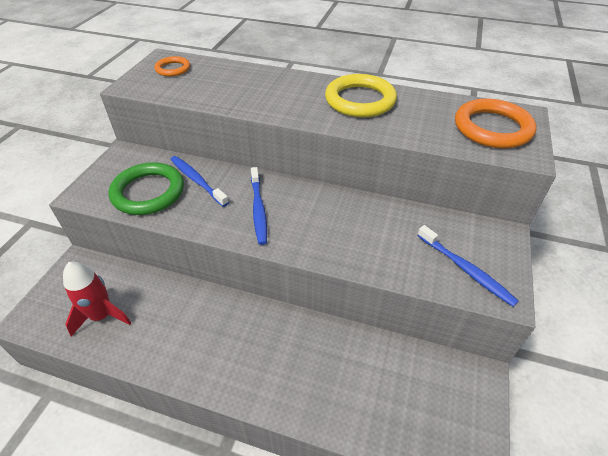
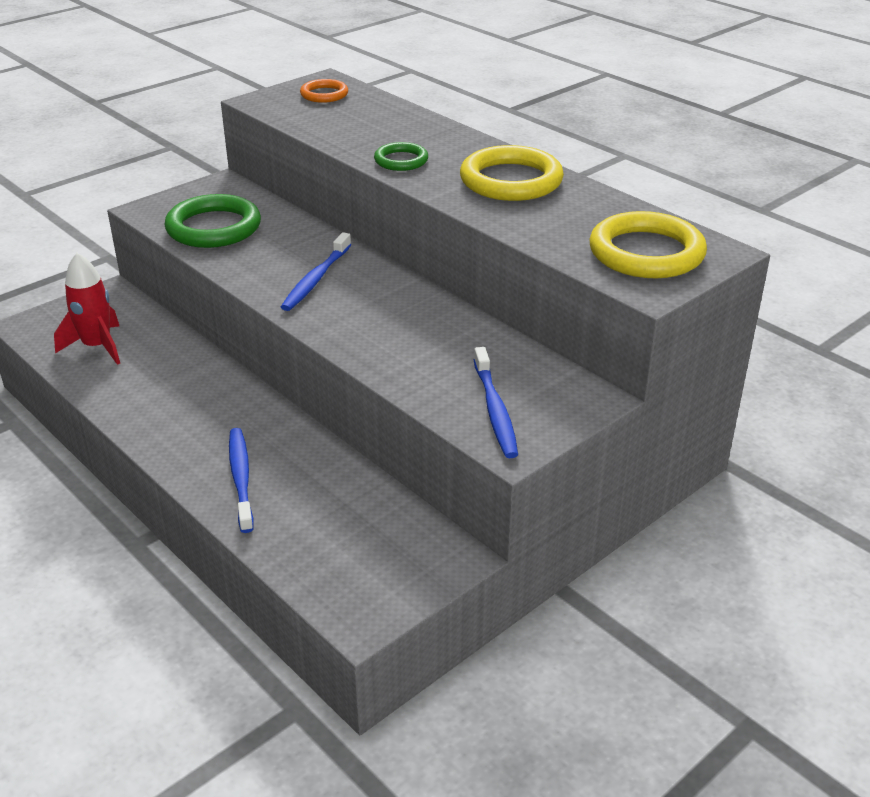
camera: 30 degrees right, 10 degrees down
(197, 180) = (276, 232): blue toothbrush -> blue toothbrush (241, 478)
(277, 105) = (401, 160): none -> green ring
(492, 128) = (646, 253): orange ring -> yellow ring

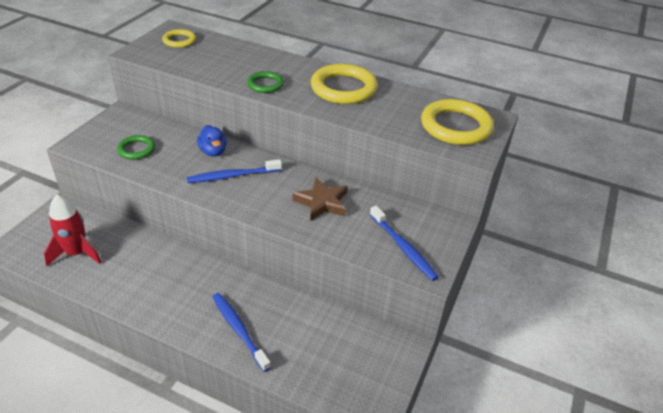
camera: 25 degrees left, 5 degrees up
(214, 227) = (136, 149): green ring -> green ring, size x0.55
(310, 246) = (213, 151): none -> blue duck
(316, 279) = (232, 176): blue toothbrush -> blue toothbrush turned 75 degrees clockwise
(324, 94) = (179, 41): orange ring -> yellow ring
(417, 333) = (322, 202): none -> brown star

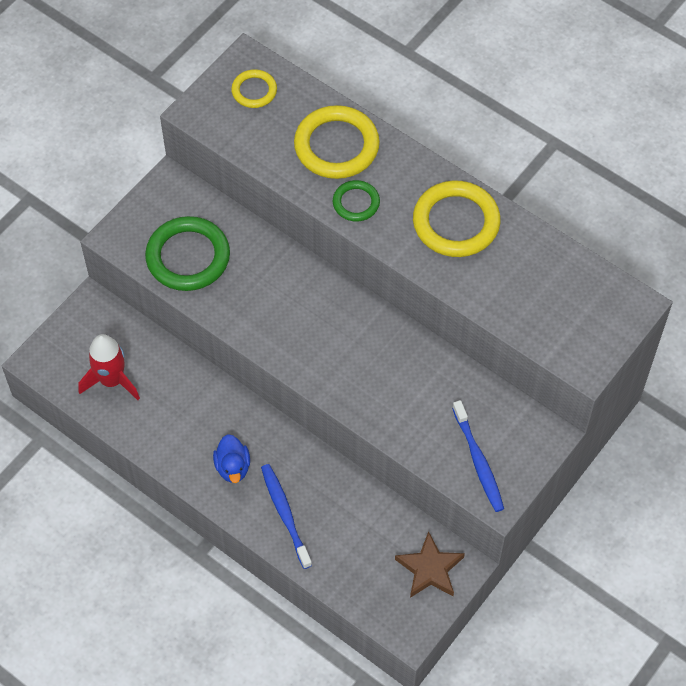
camera: 15 degrees right, 20 degrees up
(136, 149) = (188, 257): green ring -> green ring, size x1.83
(213, 151) = (281, 273): blue duck -> blue duck (233, 467)
(232, 176) = (300, 320): blue toothbrush -> none
(322, 202) = (400, 379): brown star -> brown star (429, 569)
(455, 126) = (578, 315): yellow ring -> yellow ring (336, 146)

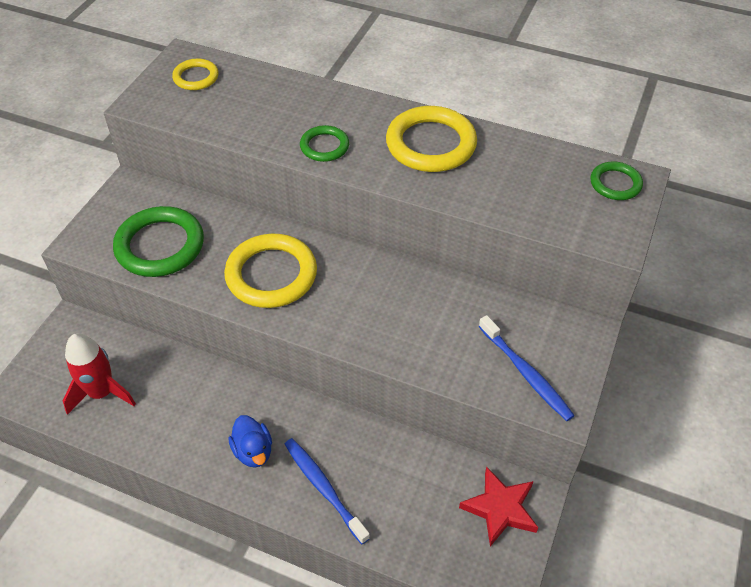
camera: 15 degrees left, 10 degrees down
(336, 146) = (290, 105): yellow ring -> yellow ring (271, 275)
(429, 569) = (500, 508): brown star -> red star
(611, 306) = (615, 184): none -> green ring

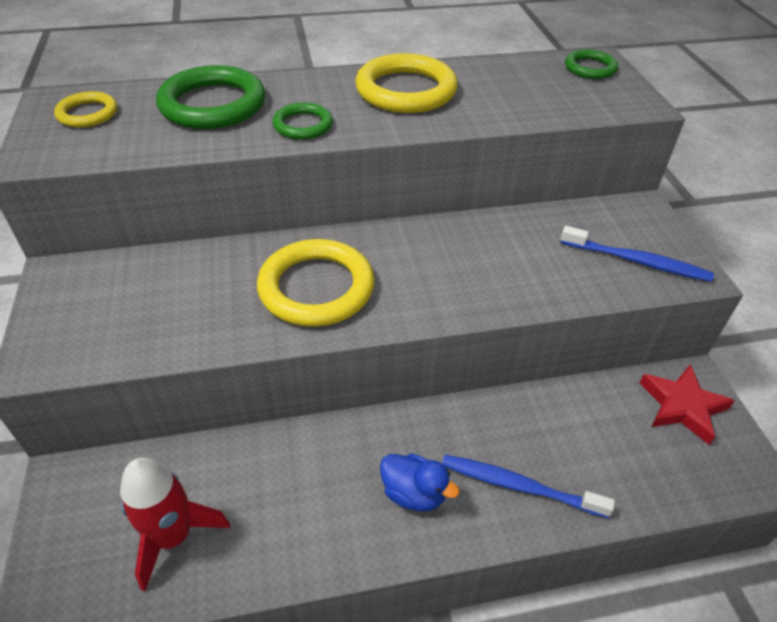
camera: 35 degrees left, 5 degrees down
(160, 246) = (154, 316): green ring -> green ring (213, 104)

